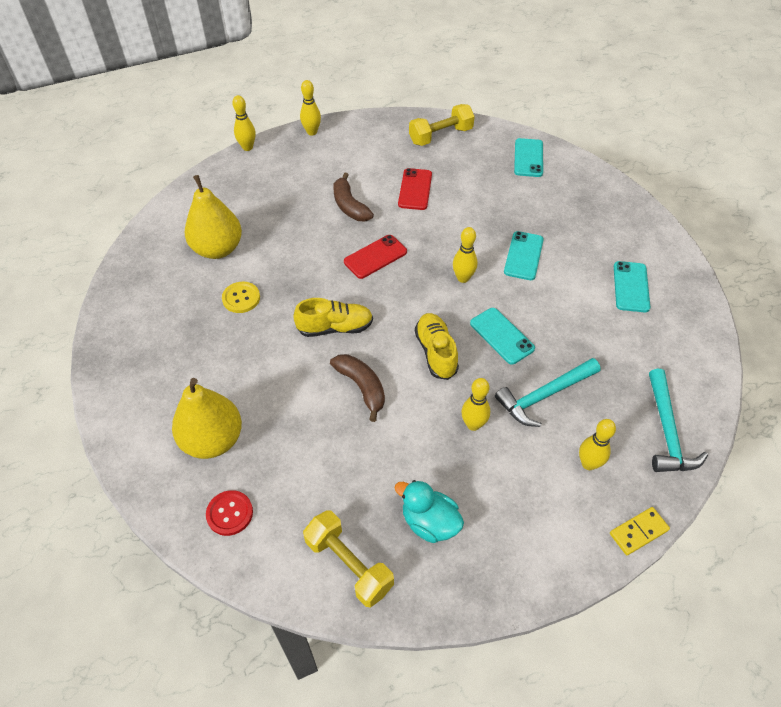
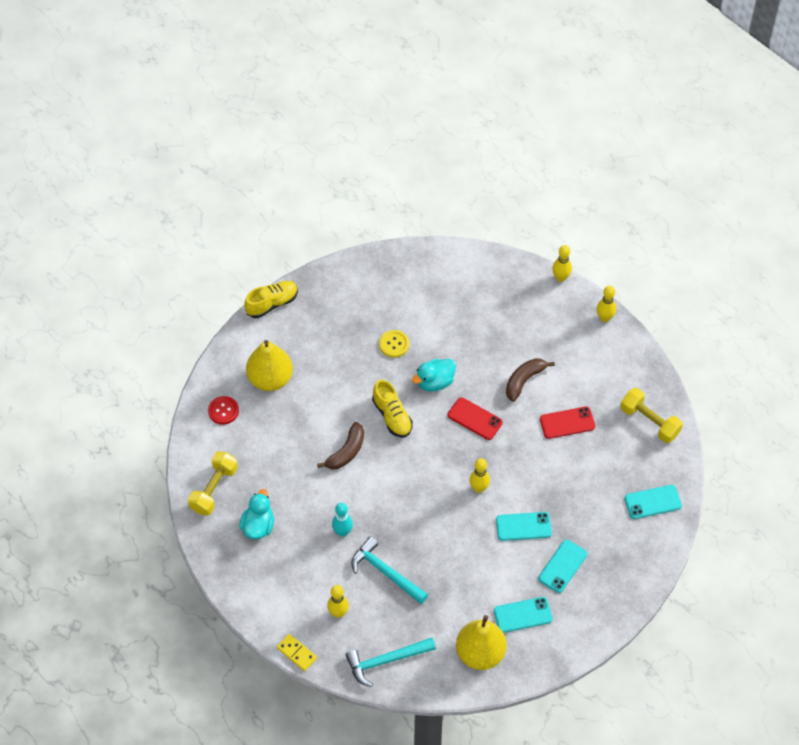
camera: 70 degrees right, 5 degrees up
(218, 249) = (435, 308): yellow pear -> yellow pear (480, 653)
(311, 276) = (435, 382): none -> turquoise duck
(436, 352) = (396, 490): yellow shoe -> yellow shoe (272, 303)
(473, 424) = (342, 532): yellow bowling pin -> turquoise bowling pin
(501, 336) = (430, 531): turquoise phone -> turquoise phone (562, 566)

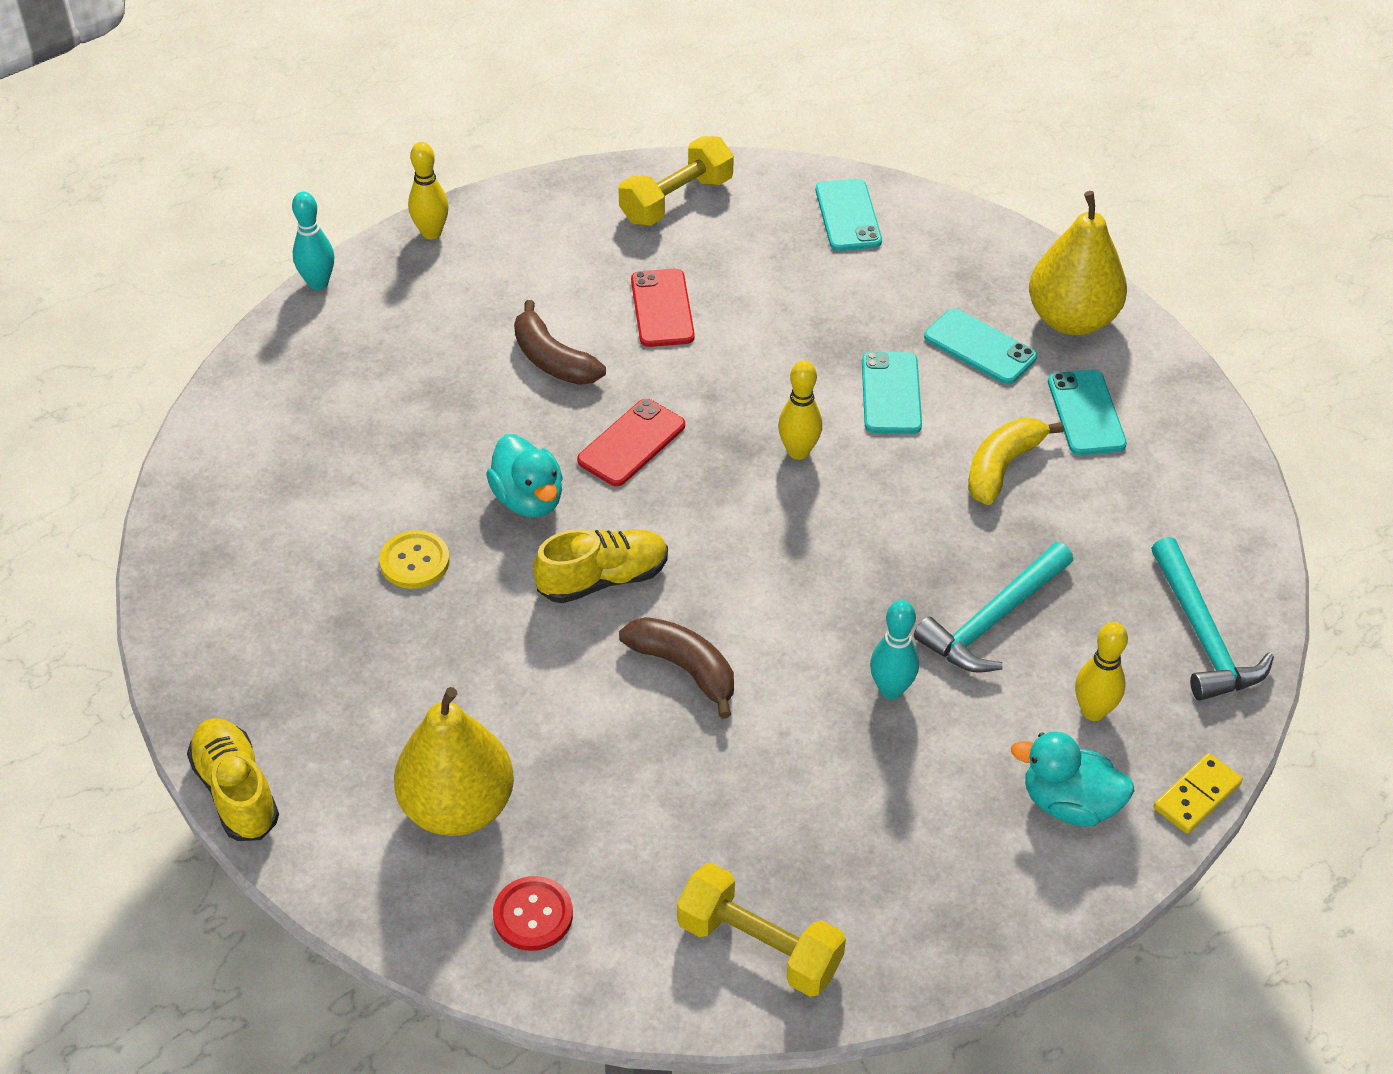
camera: 85 degrees left, 10 degrees down
(258, 526) = (868, 855): turquoise duck -> turquoise duck (1069, 804)
(480, 653) = (1173, 483): yellow pear -> yellow pear (1071, 319)
(481, 576) = (1002, 467): none -> yellow banana
(560, 278) = (318, 283): yellow bowling pin -> turquoise bowling pin

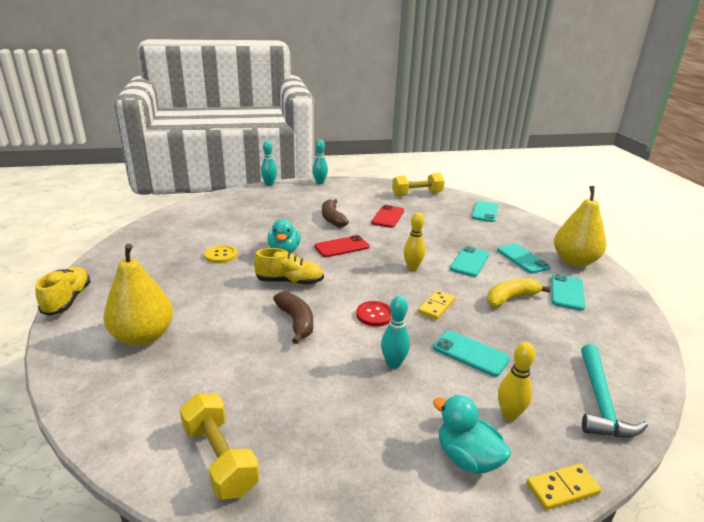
camera: 25 degrees right, 20 degrees down
(431, 233) = (320, 182): yellow bowling pin -> turquoise bowling pin
(533, 915) = (124, 393): red button -> red button (374, 315)
(891, 537) = (436, 306): none -> yellow domino
(993, 620) = (470, 353): turquoise hammer -> turquoise phone

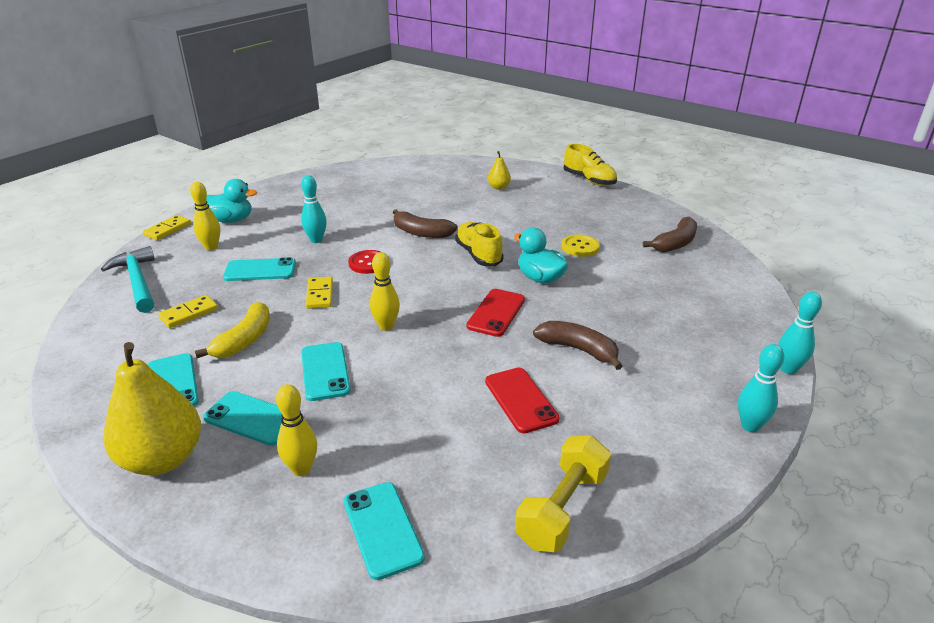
camera: 140 degrees right, 5 degrees up
(143, 337) = (498, 187): yellow pear -> yellow pear, size x0.46
(170, 231) = (675, 243): none -> brown banana
(220, 458) = (364, 175): yellow dumbbell -> none
(289, 282) = (478, 255): yellow shoe -> yellow shoe turned 105 degrees clockwise
(506, 235) = (301, 469): none -> yellow bowling pin
(549, 338) = (189, 313): none -> yellow domino

